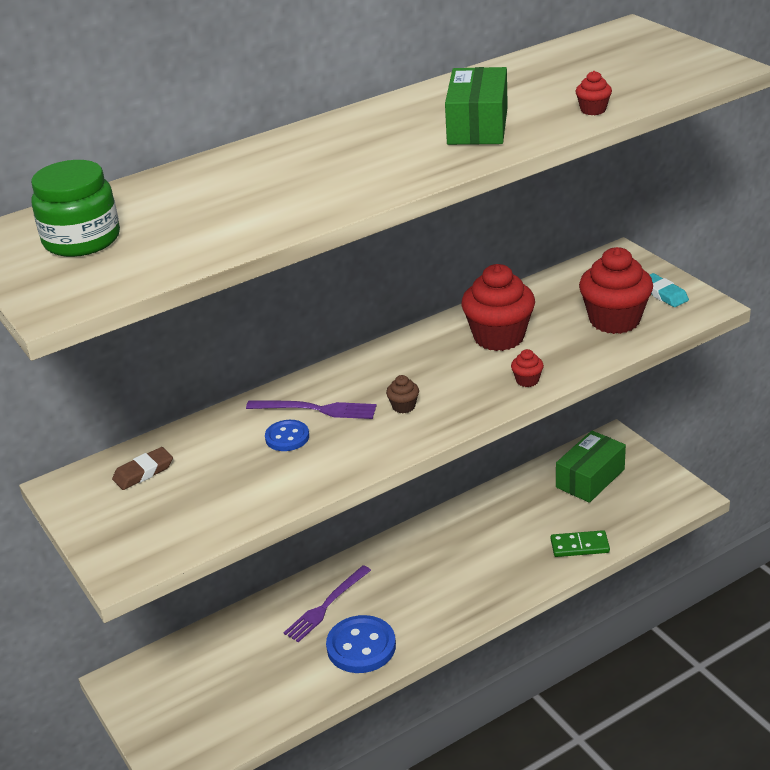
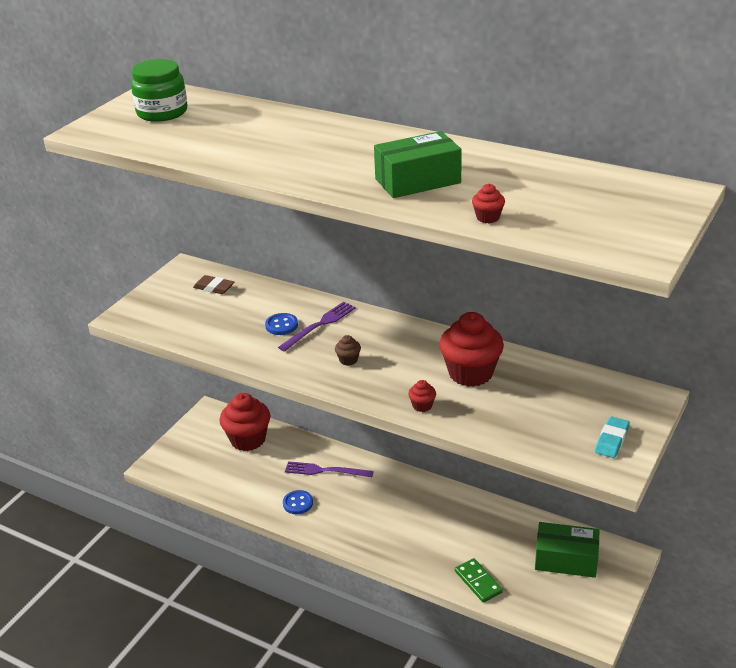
camera: 60 degrees right, 0 degrees up
(316, 409) = (319, 325): purple fork -> purple fork turned 120 degrees counterclockwise
(361, 646) = (298, 503): blue button -> blue button, size x0.58
(614, 320) = (545, 425): red cupcake -> red cupcake (248, 439)

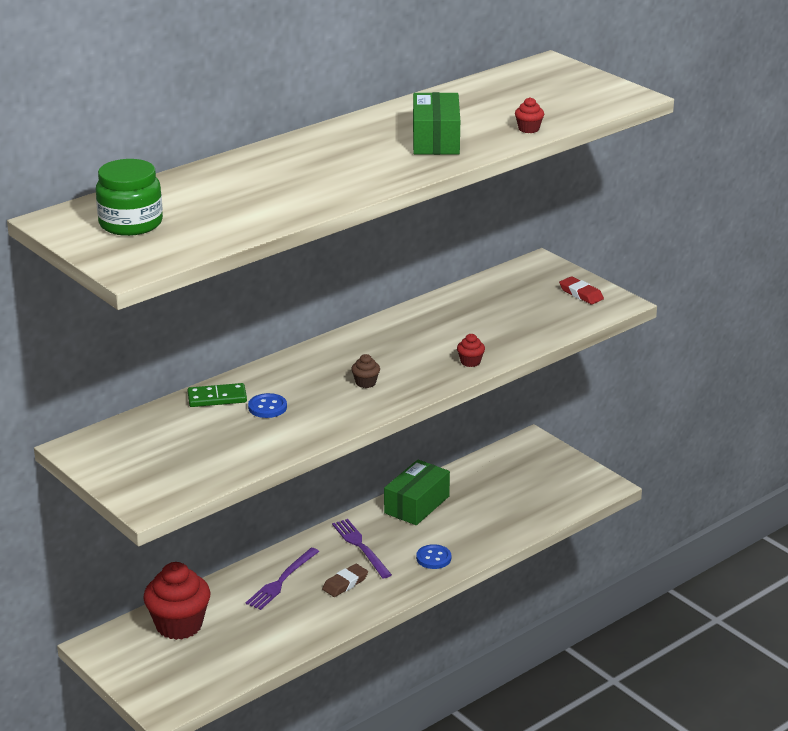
camera: 70 degrees left, 5 degrees down
(214, 287) = (145, 435): brown eraser -> brown eraser (345, 583)
(298, 503) = (319, 611): blue button -> blue button (433, 558)
(319, 325) = (288, 386): purple fork -> purple fork (360, 547)
(470, 373) = (440, 328): red cupcake -> none
(478, 582) = (509, 527): green domino -> green domino (217, 398)
(566, 559) = (513, 473): green box -> green box (416, 504)
(612, 440) = (581, 294): turquoise eraser -> red eraser

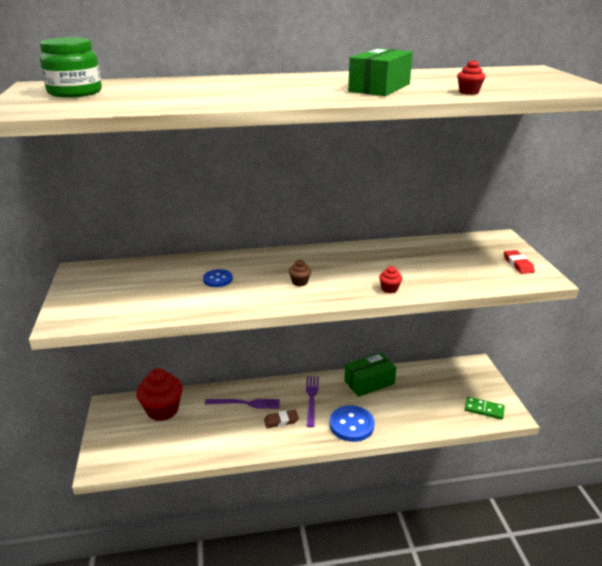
camera: 30 degrees right, 0 degrees up
(217, 398) = (195, 264): green domino -> green domino (484, 409)
(281, 581) = (245, 403): purple fork -> purple fork turned 150 degrees counterclockwise
(433, 558) = (351, 425): blue button -> blue button, size x1.74

